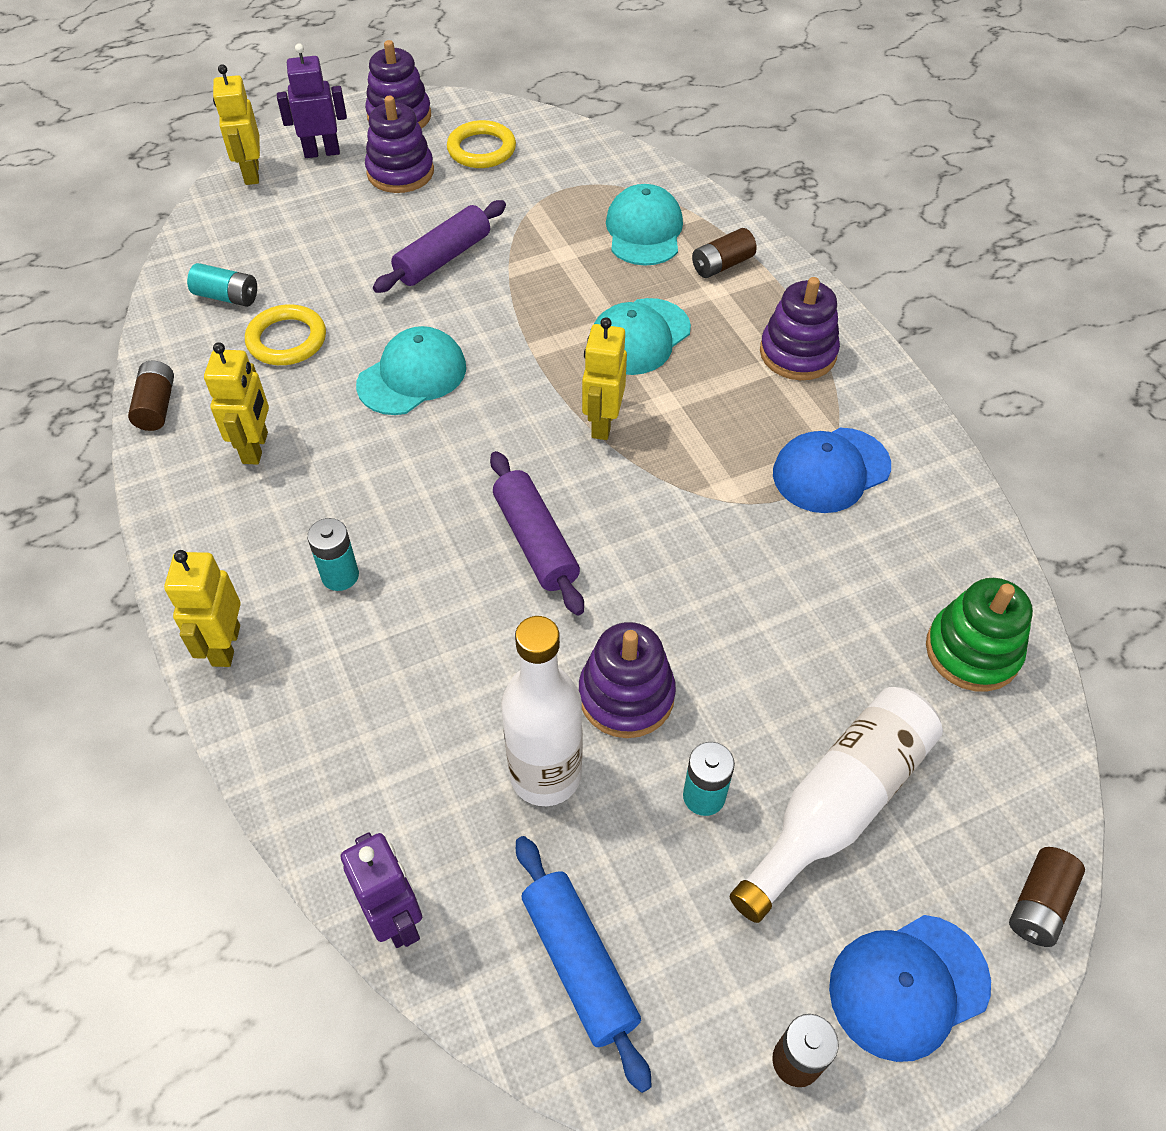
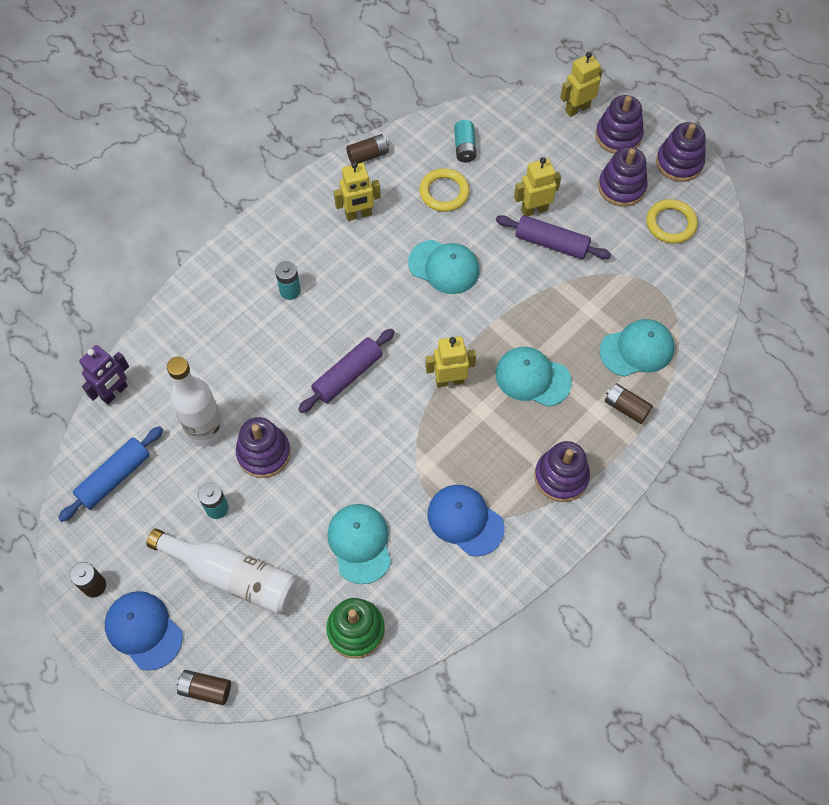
camera: 70 degrees right, 10 degrees up
(225, 645) = (230, 259): yellow robot -> yellow robot (534, 210)
(322, 152) = (618, 136): purple robot -> purple stacking toy
(830, 606) = (360, 543): none -> turquoise cap

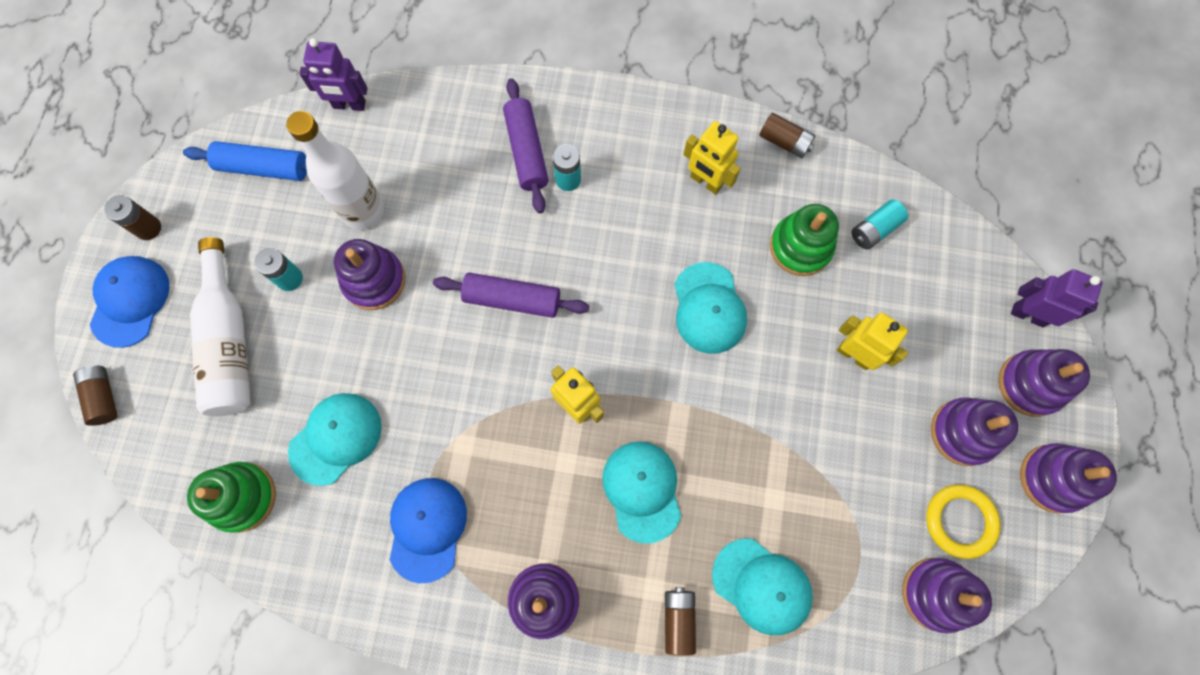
camera: 55 degrees right, 10 degrees up
(444, 192) = (800, 247): yellow ring -> green stacking toy
(551, 243) = (826, 402): purple rolling pin -> purple rolling pin (527, 151)
(577, 108) = (1028, 314): yellow robot -> purple robot
(703, 263) = (936, 594): none -> purple stacking toy

